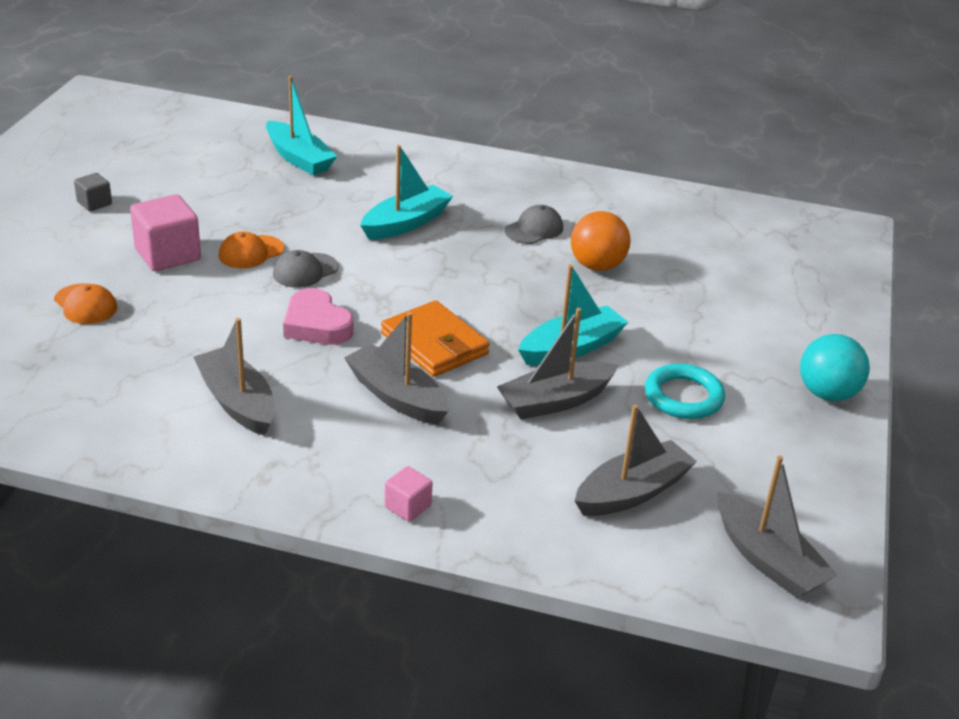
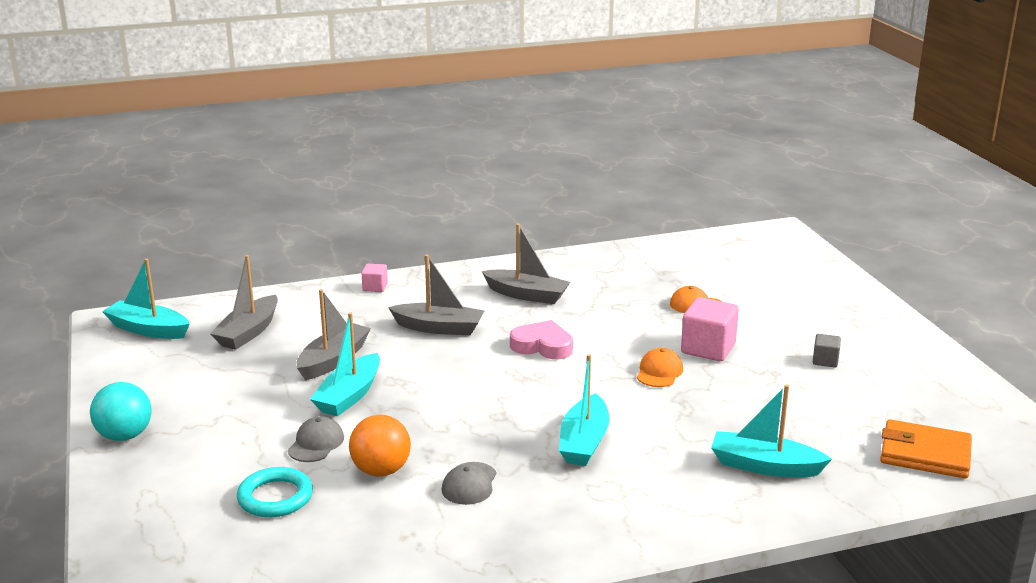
camera: 150 degrees right, 10 degrees down
(305, 271) = (602, 375): grey cap -> grey cap (316, 443)
(434, 344) = (450, 363): orange wallet -> orange wallet (925, 454)
(683, 396) = (242, 394): turquoise ring -> turquoise ring (275, 497)
(767, 560) = (148, 329): grey boat -> turquoise boat

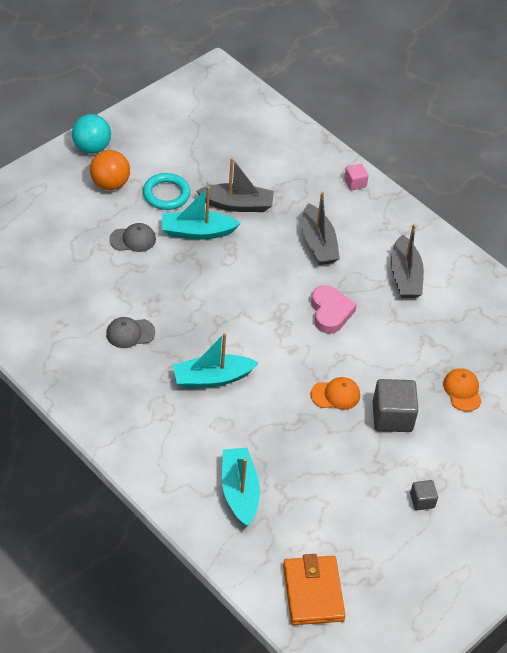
camera: 60 degrees right, 25 degrees up
(148, 329) = (217, 95): turquoise boat -> none
(248, 332) = (245, 145): grey boat -> none
(275, 497) = (67, 245): turquoise ring -> turquoise ring (166, 194)
(381, 470) = (121, 283): orange ball -> orange ball (110, 184)
(708, 349) = (392, 416): pink cube -> grey cube

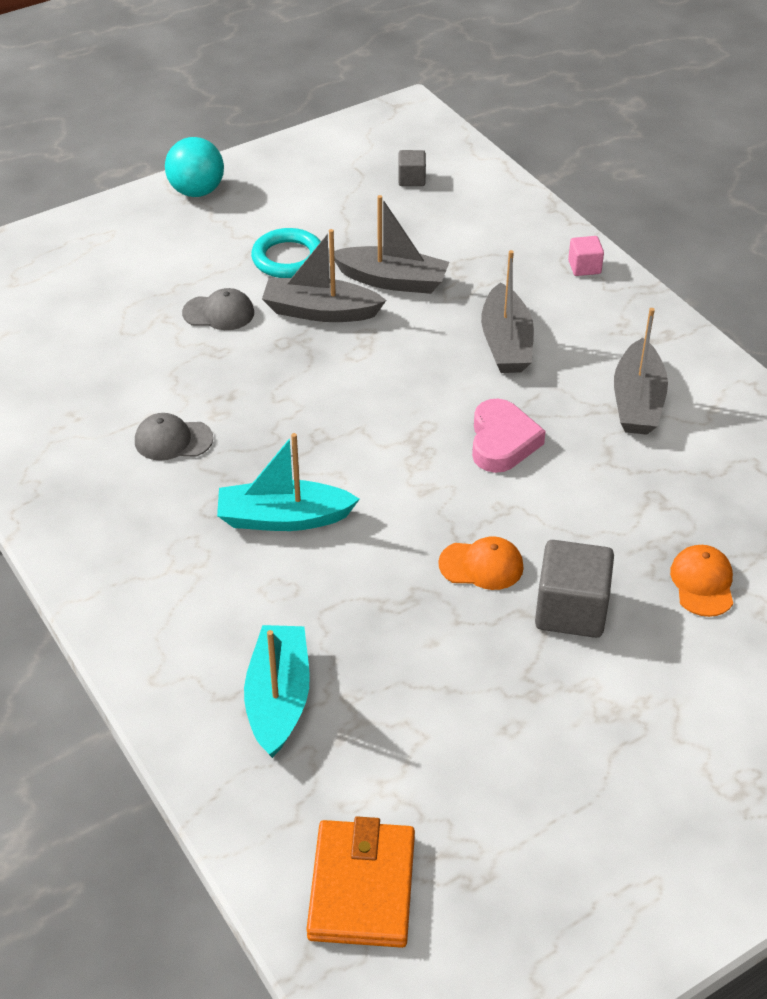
camera: 15 degrees right, 5 degrees down
(110, 184) = (208, 238): orange ball -> none
(197, 232) = (320, 311): turquoise boat -> grey boat
(422, 500) = (595, 754): grey cube -> grey cube (411, 179)

